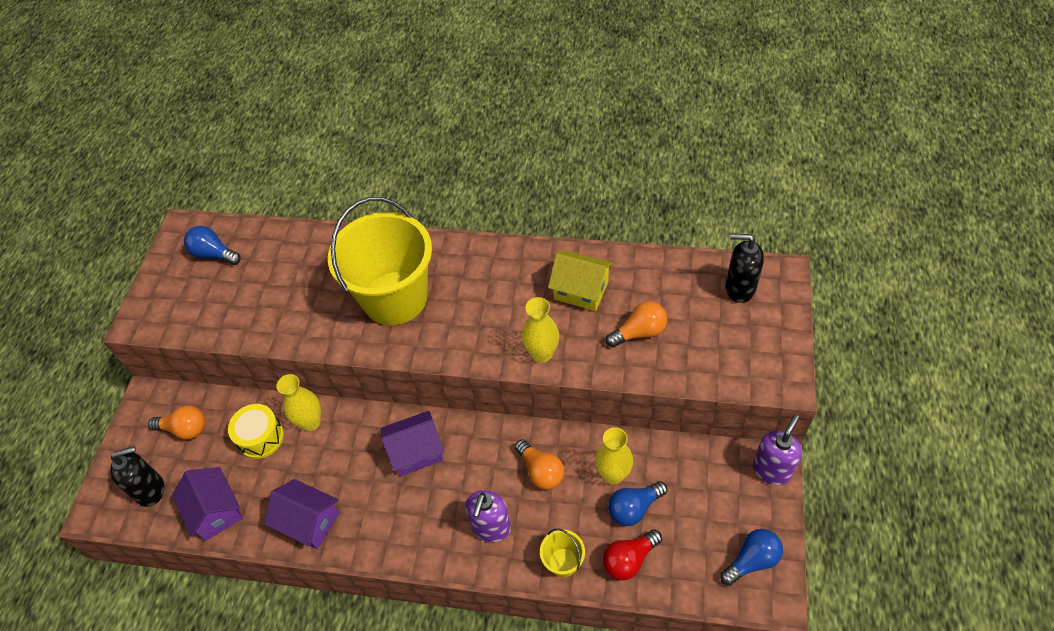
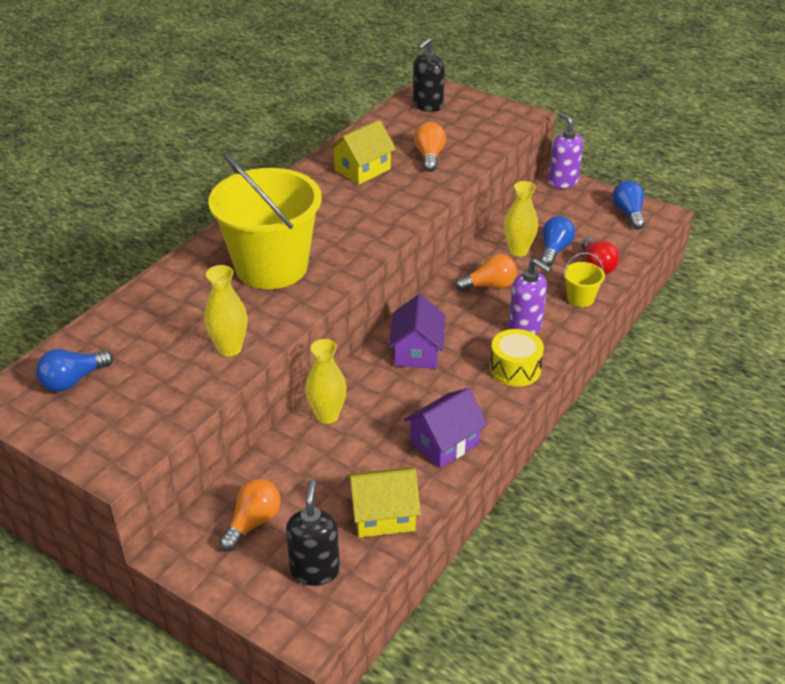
camera: 70 degrees left, 15 degrees down
(215, 511) = (383, 515): purple house -> yellow house
(260, 437) = (315, 459): yellow drum -> yellow drum (515, 369)
(542, 354) = (410, 205): yellow vase -> yellow vase (229, 348)
(634, 508) = (554, 250): blue light bulb -> blue light bulb turned 150 degrees counterclockwise

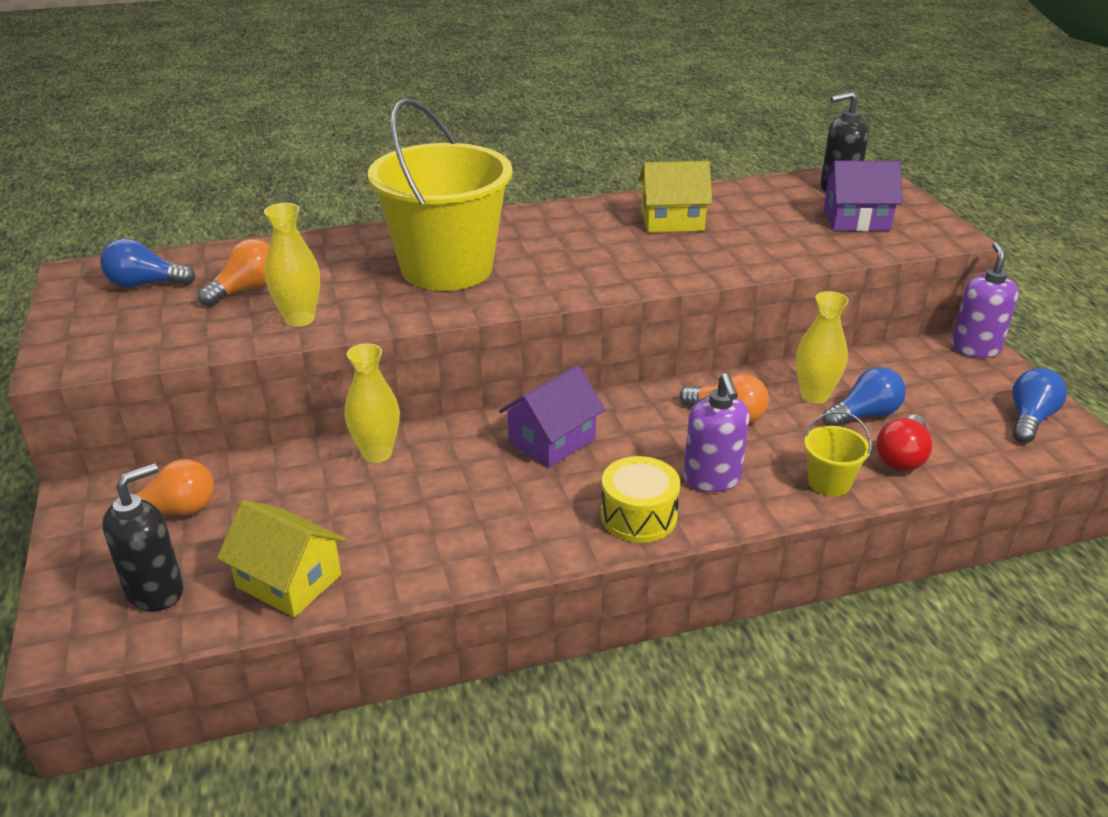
camera: 40 degrees right, 5 degrees down
(429, 156) = (768, 235): orange light bulb -> orange light bulb (246, 289)
(444, 443) = (451, 547): purple house -> purple house (856, 220)

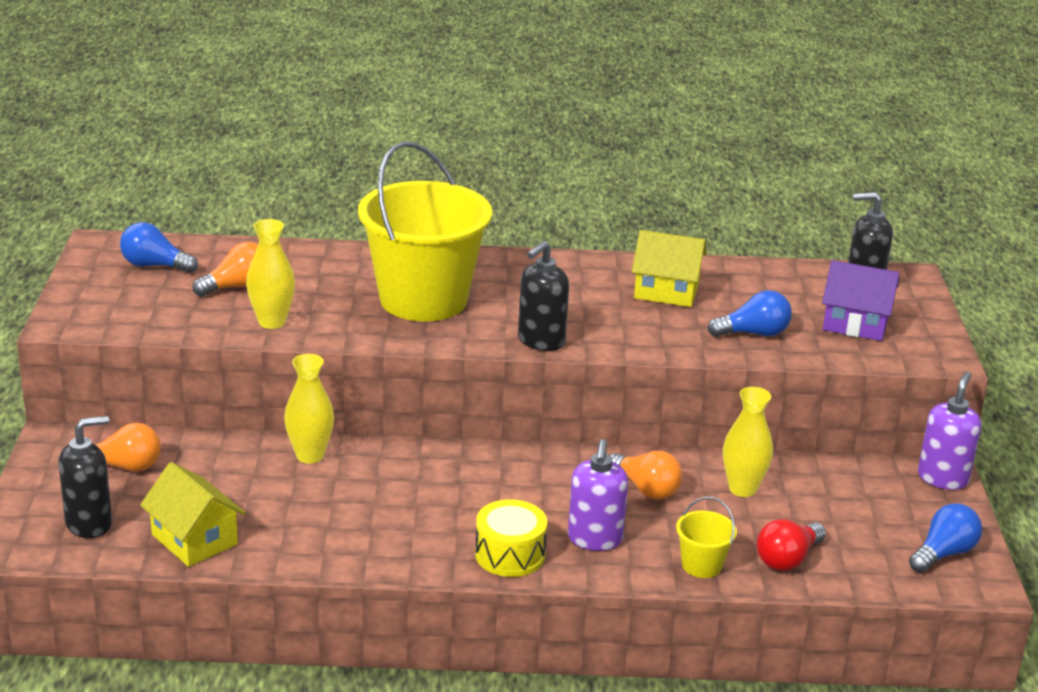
camera: 15 degrees right, 5 degrees down
(552, 441) = (469, 477): purple house -> none
(586, 287) = (541, 341): none -> black soap dispenser
(864, 415) = (779, 516): blue light bulb -> blue light bulb (753, 333)

